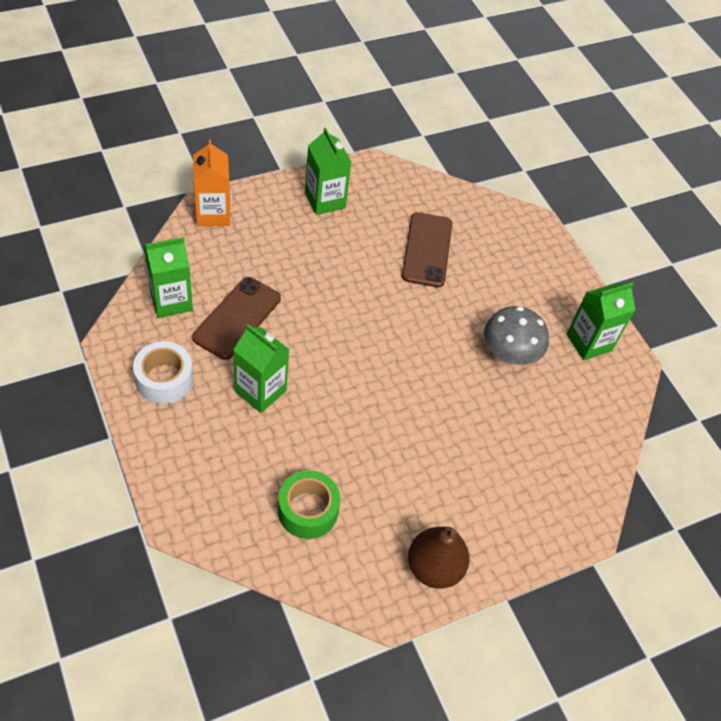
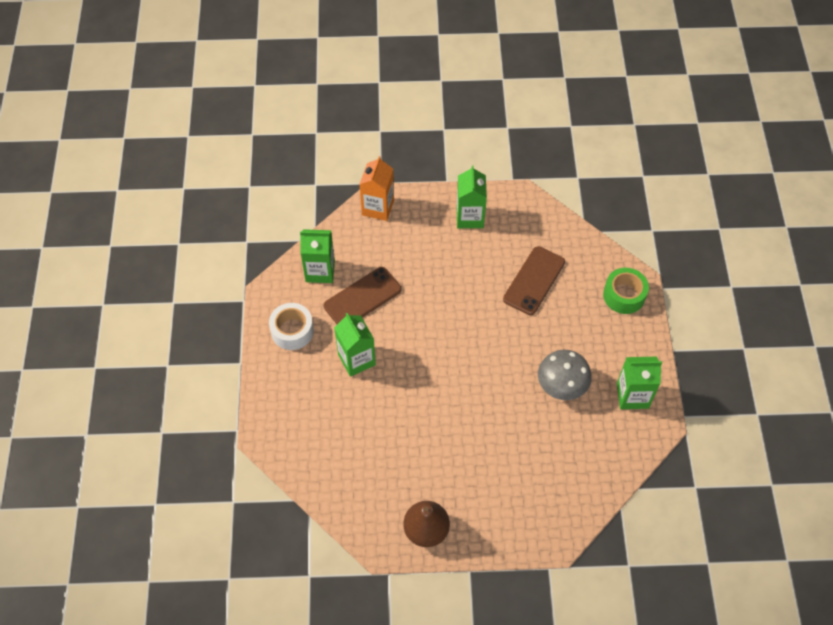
camera: 30 degrees right, 5 degrees up
(308, 510) = (354, 459): green tape -> green tape (624, 295)

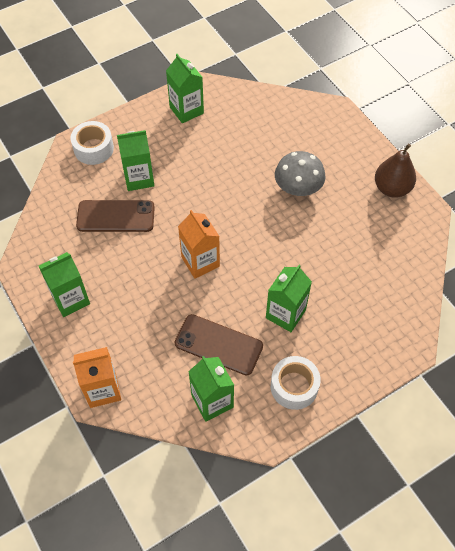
camera: 120 degrees left, 0 degrees up
(447, 322) = (200, 262): none -> orange carton
(561, 385) = (207, 156): grey mushroom -> grey mushroom (298, 188)
(567, 316) = (139, 178): none -> green carton
(624, 295) = (93, 148): green tape -> white tape

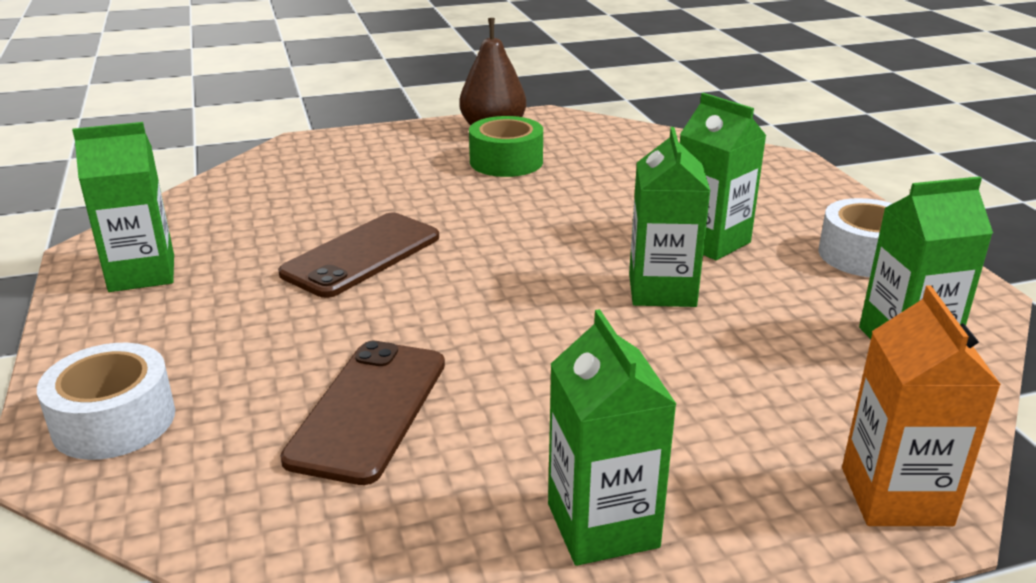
camera: 75 degrees left, 30 degrees down
(139, 178) = (277, 360): green carton -> green carton (662, 290)
(200, 262) = (561, 310): orange carton -> none
(218, 344) = (771, 316): brown phone -> brown phone (361, 255)
(298, 188) = (441, 194): grey mushroom -> none
(349, 205) = (506, 162): none -> green tape

